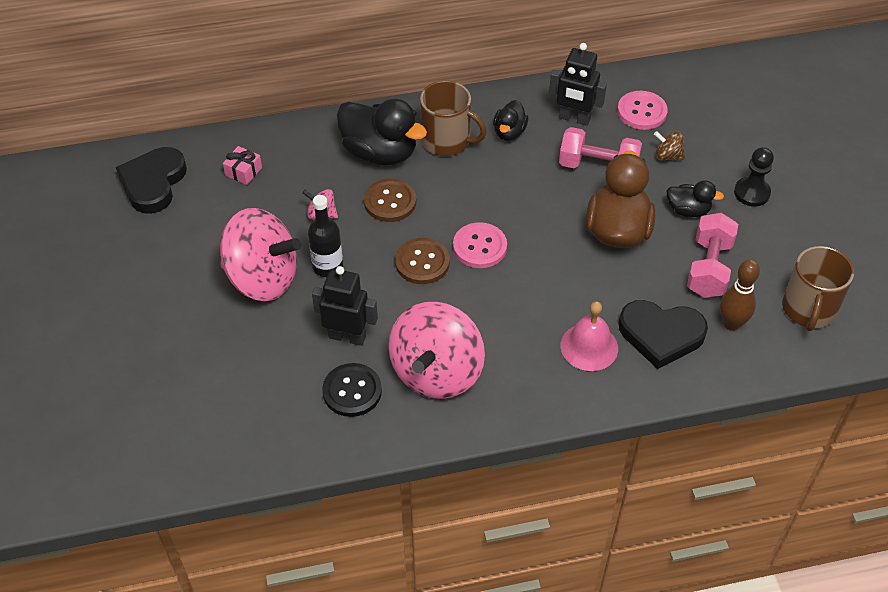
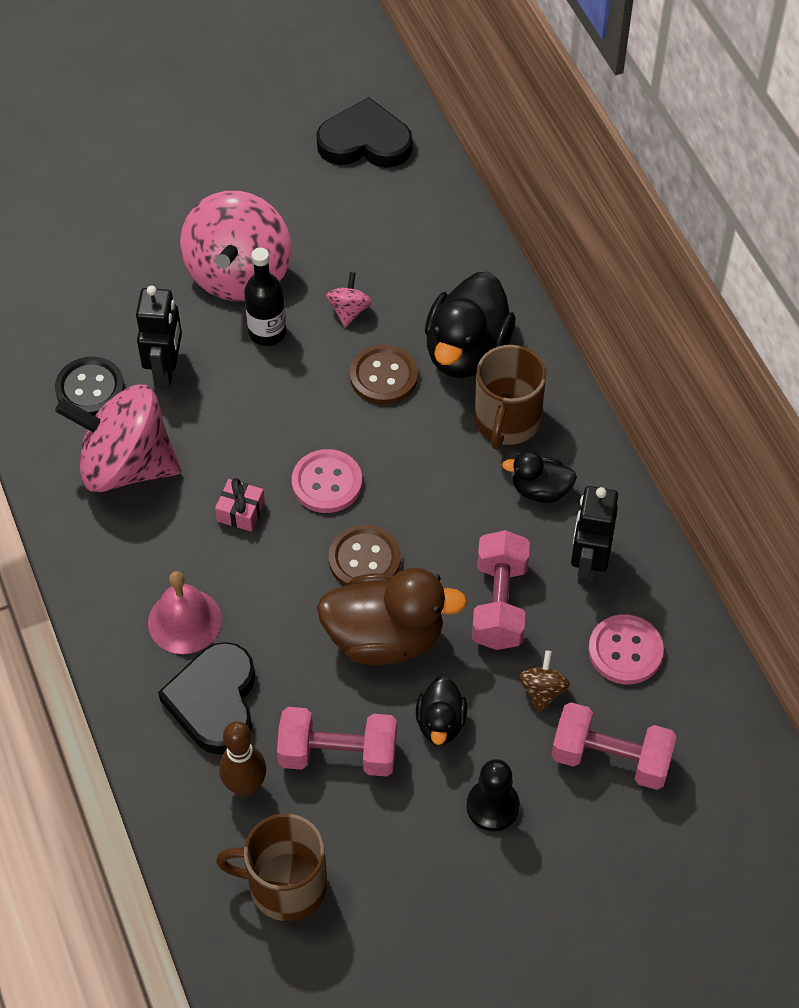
camera: 80 degrees right, 5 degrees up
(243, 171) = (402, 221): pink gift -> pink gift (241, 512)
(422, 262) = (290, 426): brown button -> brown button (364, 559)
(719, 131) = (610, 758): none -> pink dumbbell

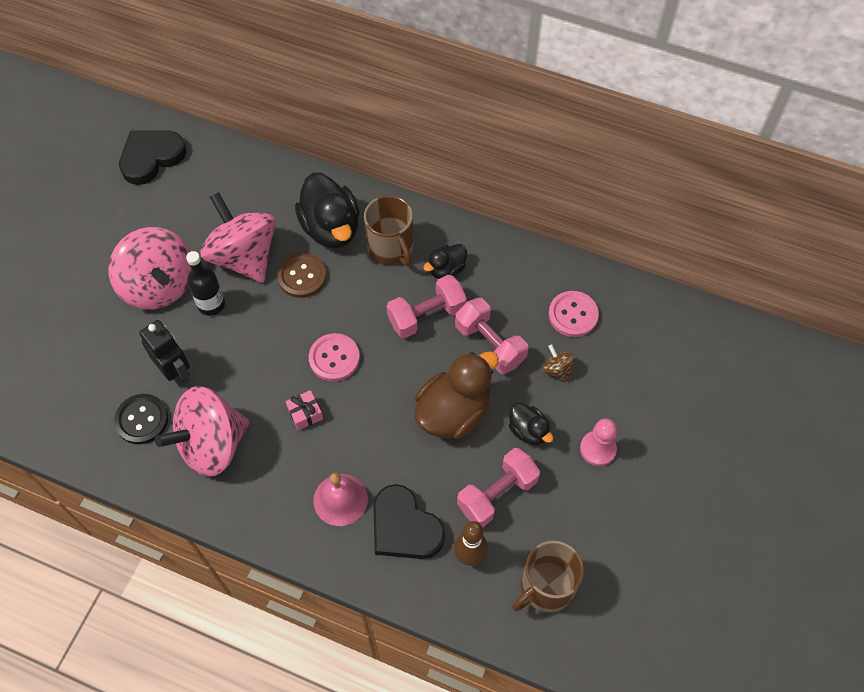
camera: 45 degrees left, 5 degrees up
(349, 311) = (244, 256): pink spinning top -> pink spinning top, size x2.45
(364, 559) = (398, 381): brown button -> none
(492, 806) = (597, 449): black pawn -> pink pawn
(588, 565) = (510, 287): black robot -> none
(610, 758) = (623, 374): pink dumbbell -> pink dumbbell (426, 315)

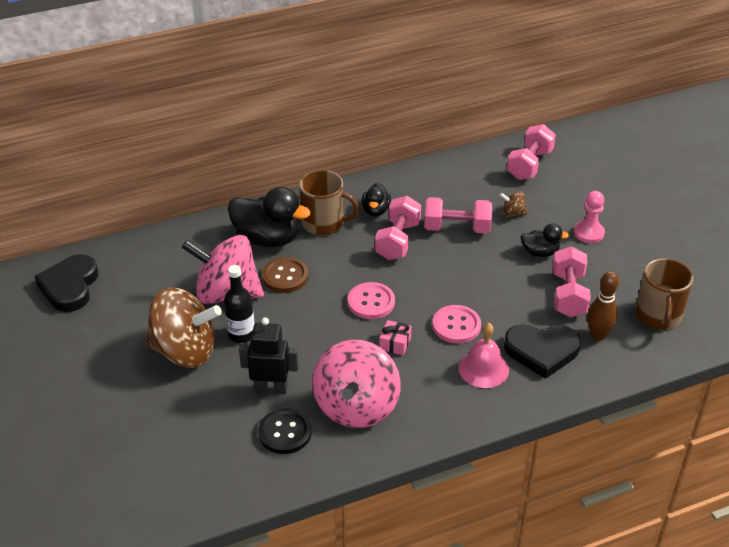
camera: 45 degrees left, 20 degrees down
(159, 285) = (185, 351): pink spinning top -> brown spinning top
(453, 412) = (485, 275): brown duck -> none
(573, 315) = (483, 182): pink button -> pink button (456, 325)
(640, 330) = (529, 165): none -> pink dumbbell

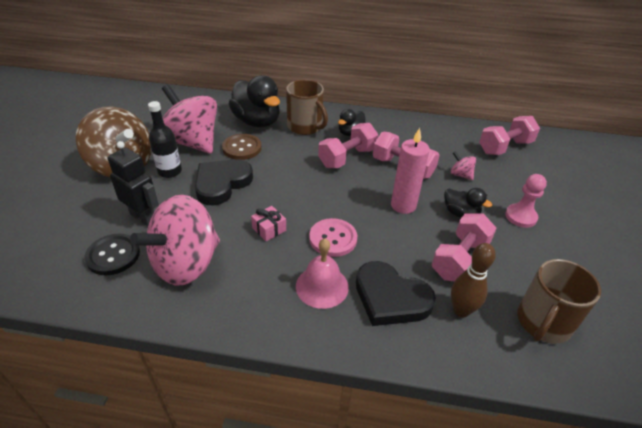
camera: 30 degrees right, 0 degrees up
(70, 286) = (110, 101): black heart -> black heart (222, 184)
(371, 302) = (283, 190): pink button -> none
(488, 267) = (403, 205): none -> pink candle
(512, 213) = (460, 175): brown spinning top -> pink spinning top

